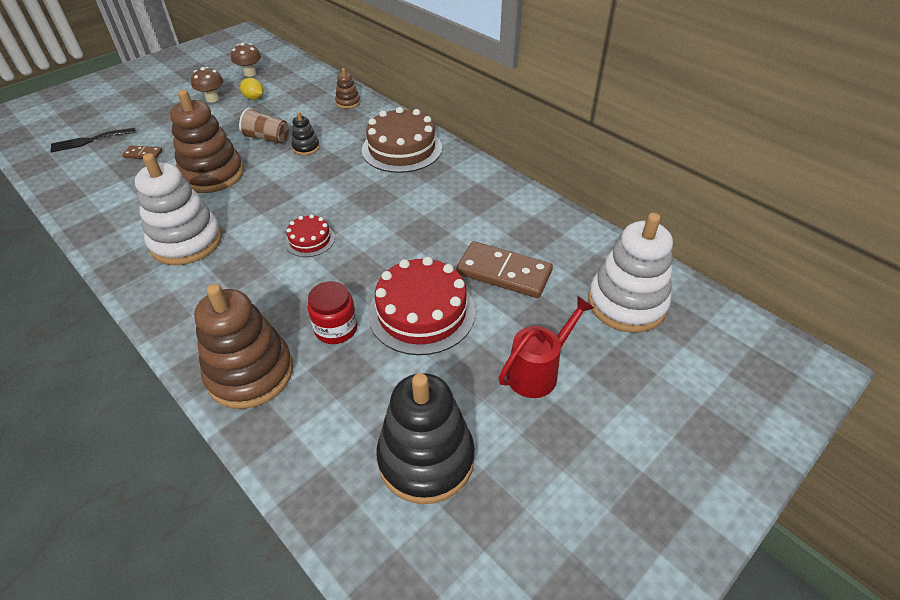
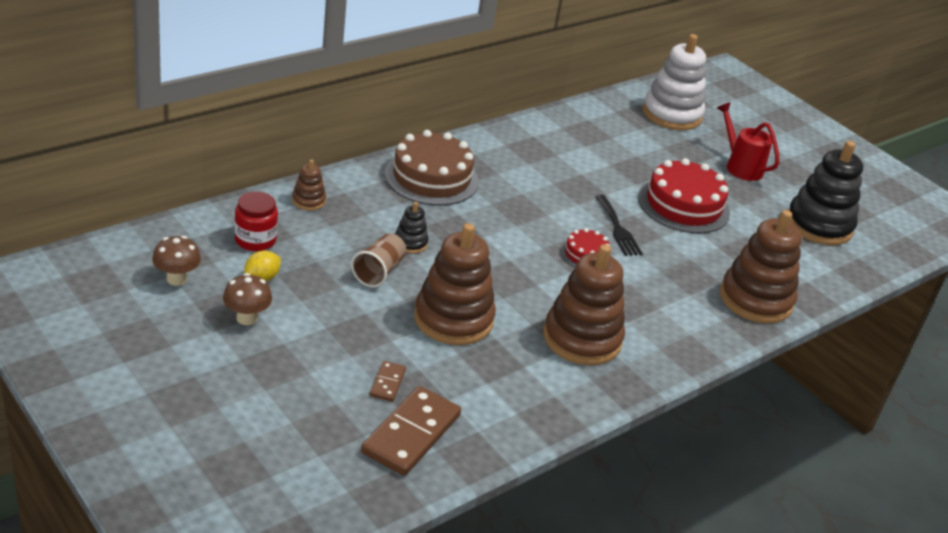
camera: 90 degrees left, 10 degrees down
(89, 140) = (332, 443): black fork -> black fork (618, 228)
(186, 242) = (582, 338): white stacking toy -> brown stacking toy
(336, 329) = (704, 251): red jar -> red jar (255, 240)
(504, 272) = (636, 157): brown domino -> brown domino (411, 434)

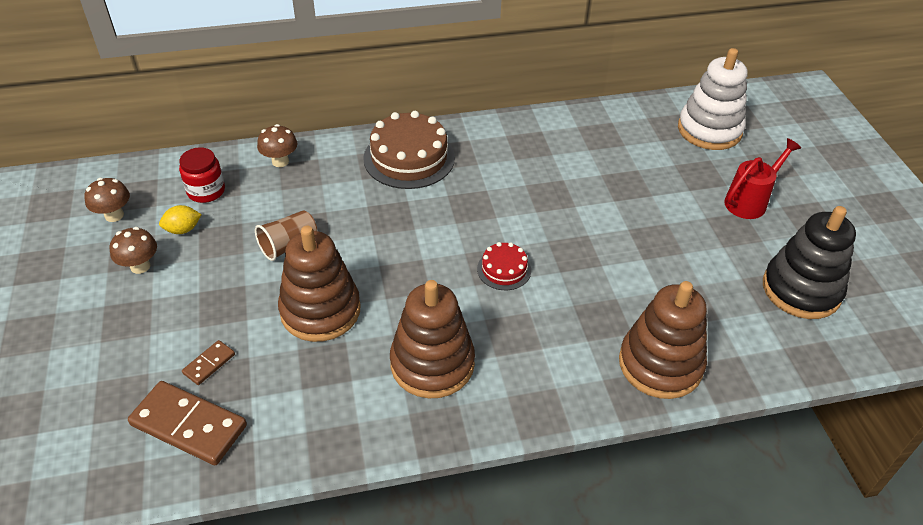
camera: 30 degrees right, 10 degrees up
(308, 201) = (280, 161): brown stacking toy -> brown mushroom
(410, 243) = (339, 221): black stacking toy -> none
(411, 434) = (189, 425): brown domino -> brown domino turned 60 degrees clockwise
(618, 228) = (559, 247): black fork -> none
(683, 205) = (651, 235): red cake -> none
(740, 166) = (750, 201): red watering can -> red watering can turned 60 degrees clockwise

